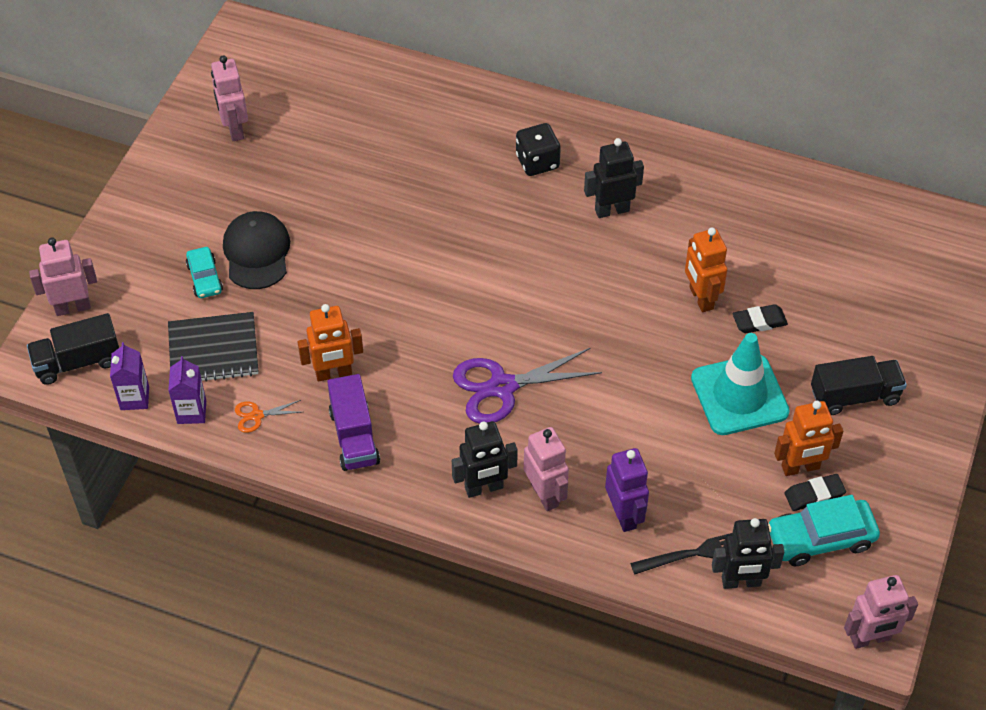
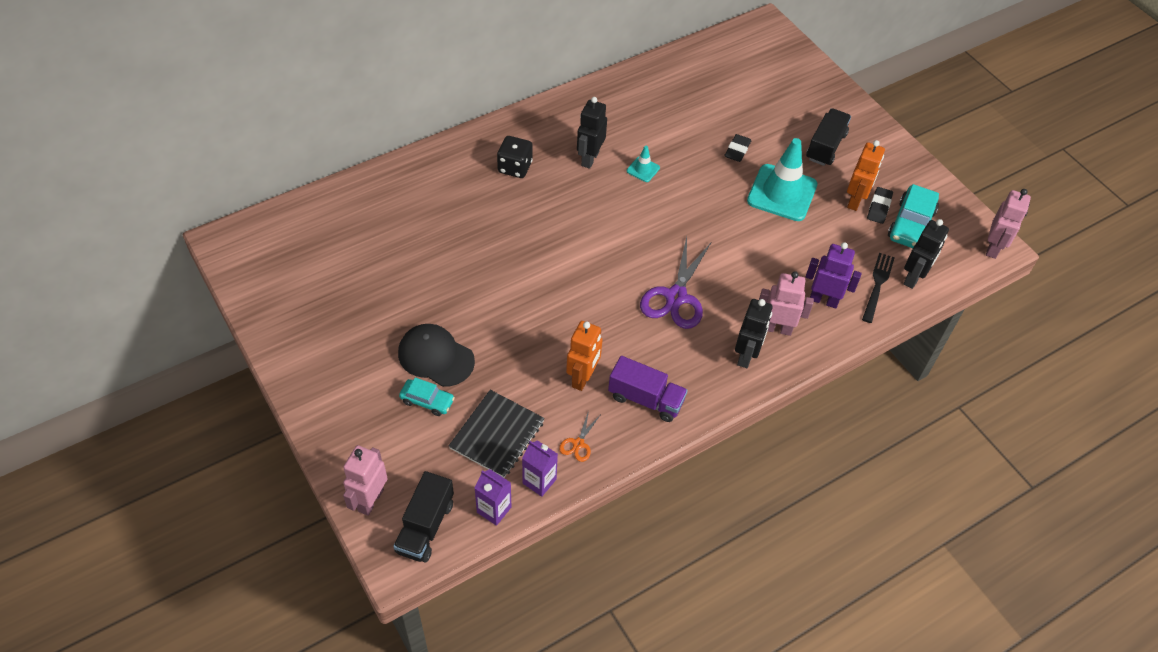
camera: 55 degrees left, 0 degrees up
(234, 129) = (310, 301): pink robot -> none
(644, 260) = (643, 169): none -> turquoise traffic cone
(700, 298) = (696, 163): orange robot -> none

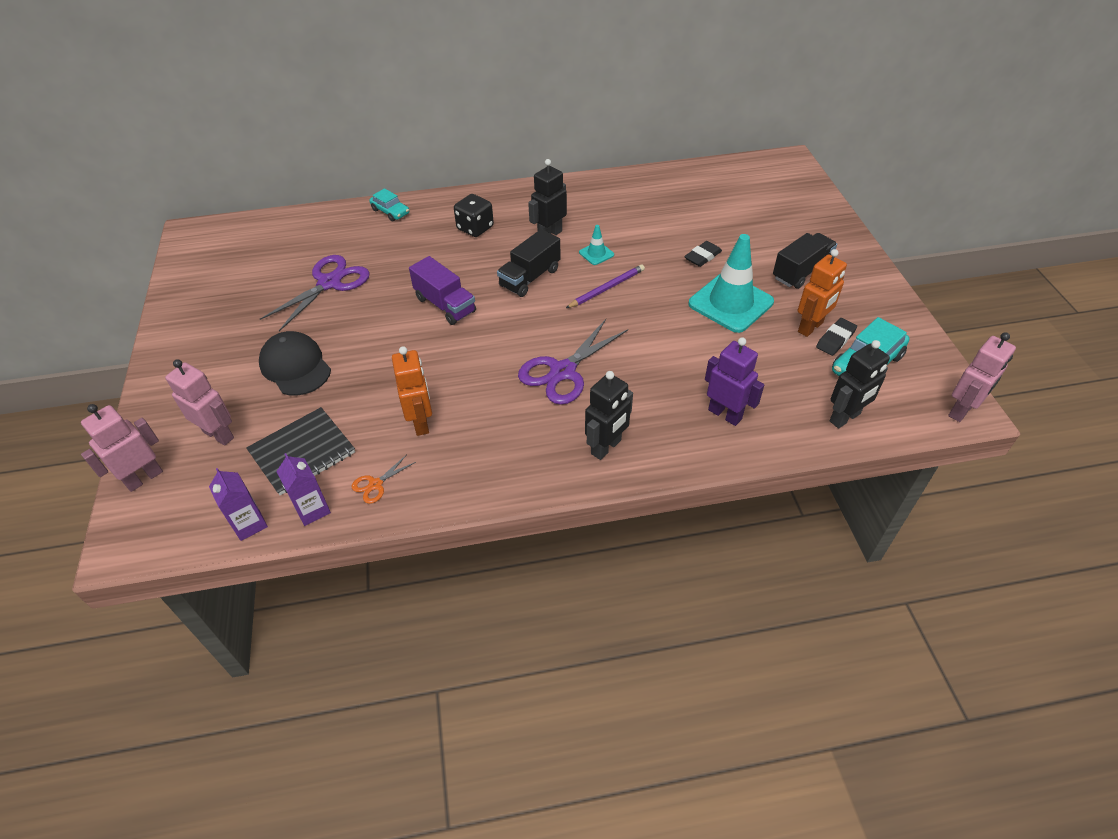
camera: 25 degrees right, 5 degrees down
(410, 263) = (329, 283): none -> purple scissors
(425, 527) = (174, 520): black truck -> black truck (530, 277)
(427, 401) = (260, 403): turquoise car -> turquoise car (390, 211)
(583, 378) = (421, 422): orange robot -> orange robot turned 60 degrees counterclockwise
(645, 399) = (472, 460): purple truck -> purple truck (445, 305)
(670, 204) = (606, 288): none -> purple pencil
(777, 328) = (656, 429): pink robot -> pink robot (219, 434)
(877, 285) = (797, 415): black fork -> none

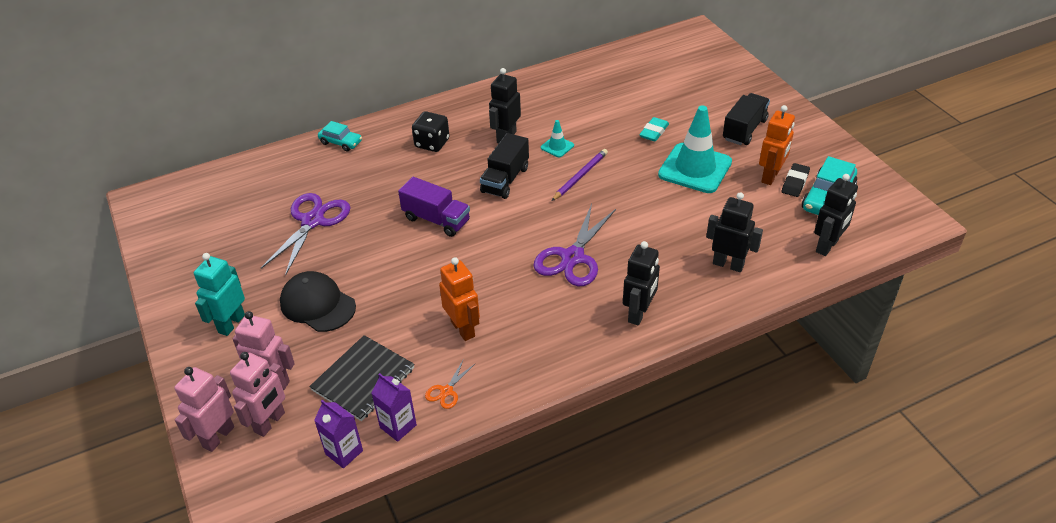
camera: 15 degrees left, 5 degrees down
(209, 368) = (231, 324): none -> turquoise robot
(702, 256) = (654, 132): black eraser -> turquoise eraser
(725, 414) = (728, 264): purple robot -> black robot
(961, 410) = (916, 221): pink robot -> pink robot (270, 422)

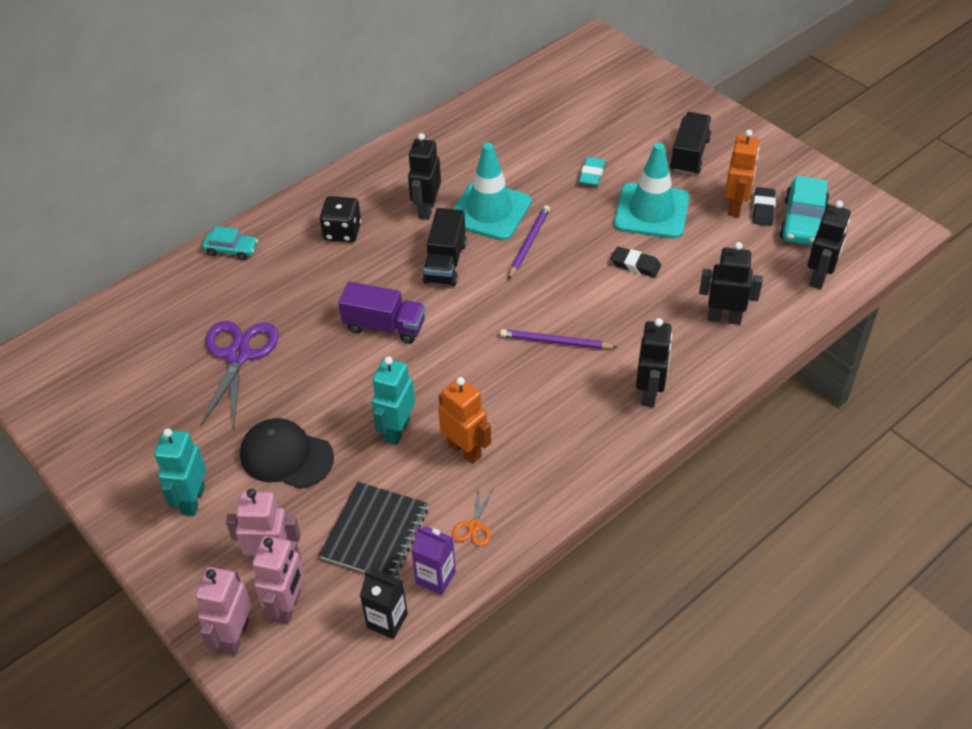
camera: 15 degrees left, 5 degrees up
(344, 452) = (387, 621): purple carton -> black carton
(413, 302) = (397, 430): none -> turquoise robot
(557, 146) = (489, 211): turquoise traffic cone -> turquoise traffic cone, size x2.24
(573, 257) = (555, 342): purple scissors -> purple pencil
(665, 208) = (635, 265): none -> black eraser

